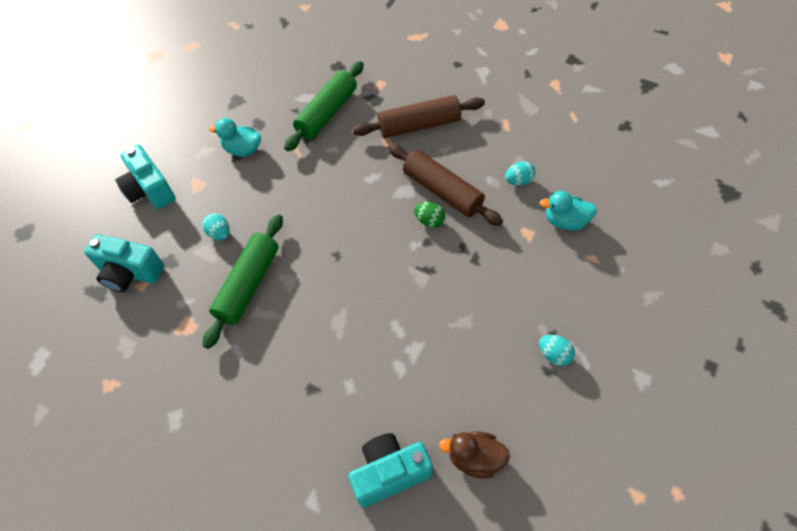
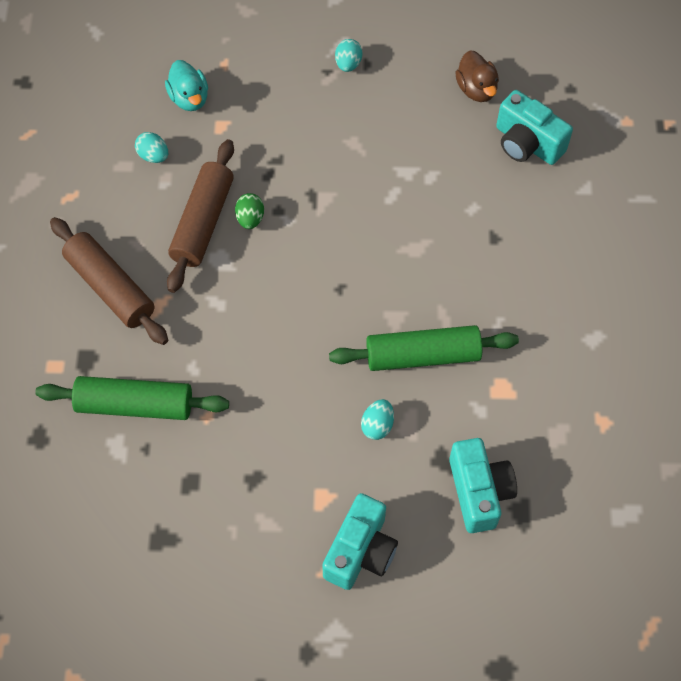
camera: 120 degrees left, 5 degrees up
(243, 150) = (243, 475): turquoise duck -> none

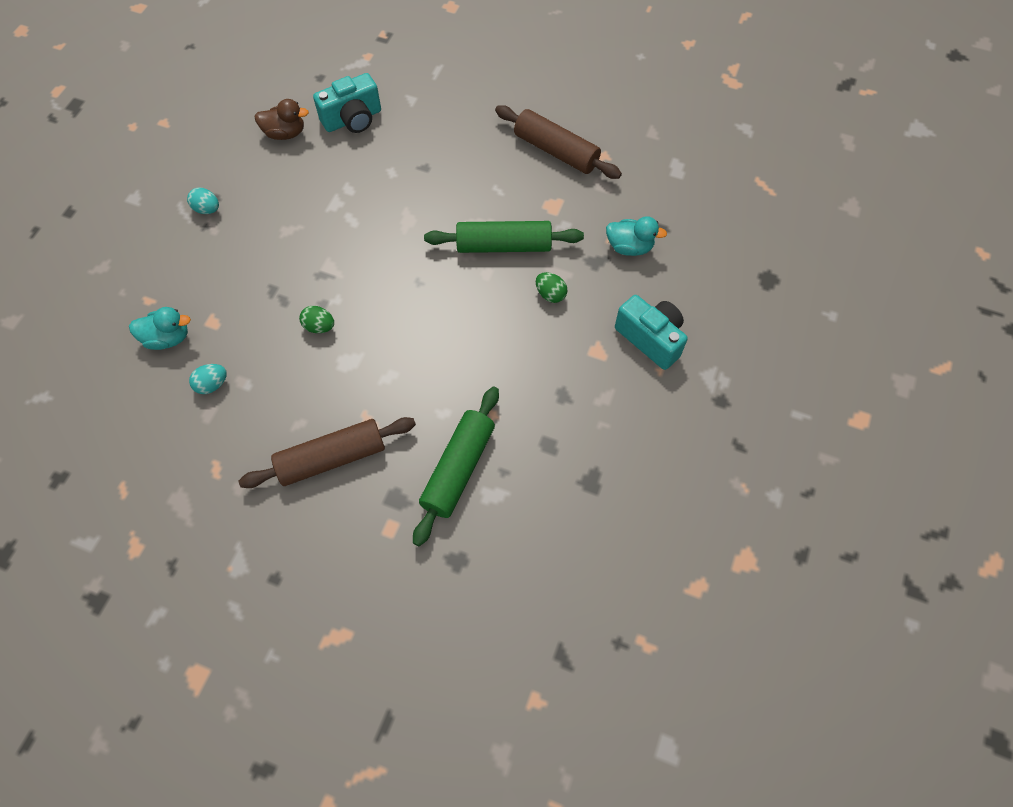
camera: 70 degrees left, 0 degrees up
(203, 222) = (304, 364): brown rolling pin -> brown rolling pin (556, 151)
(377, 425) = (550, 294): turquoise egg -> green egg
(422, 355) = (503, 245): green rolling pin -> green rolling pin turned 75 degrees clockwise
(479, 492) = (629, 247): turquoise camera -> turquoise duck

